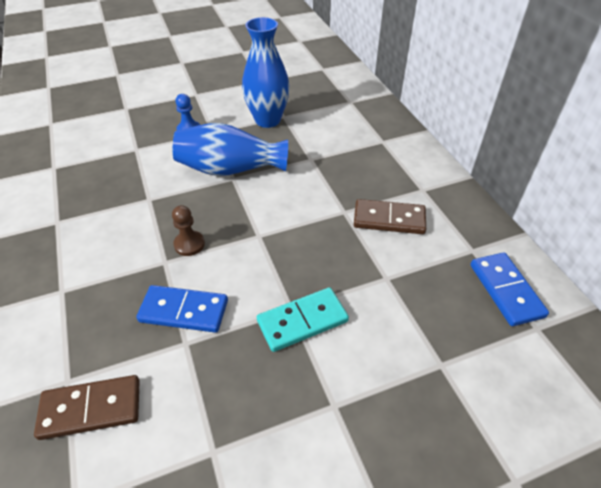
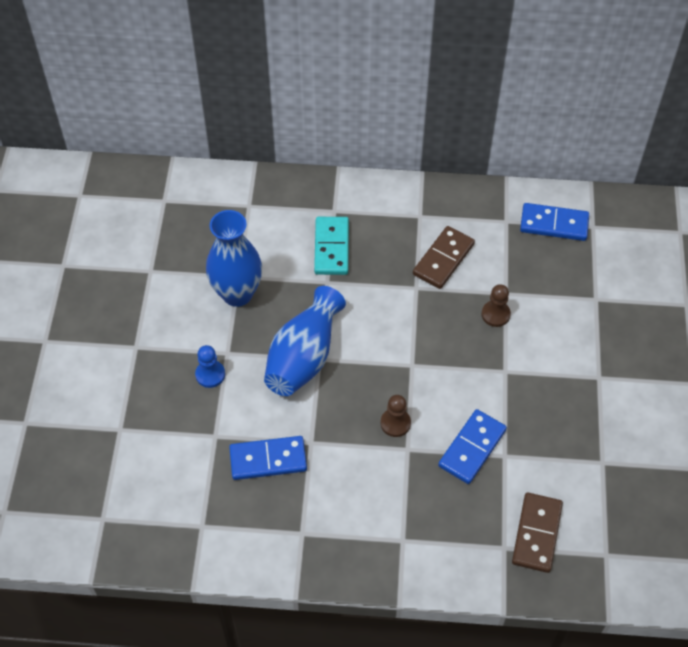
camera: 65 degrees left, 10 degrees up
(123, 181) = (268, 459): none -> blue domino
(302, 321) = (521, 368): turquoise domino -> turquoise domino (332, 247)
(355, 278) = (495, 314): none -> brown pawn

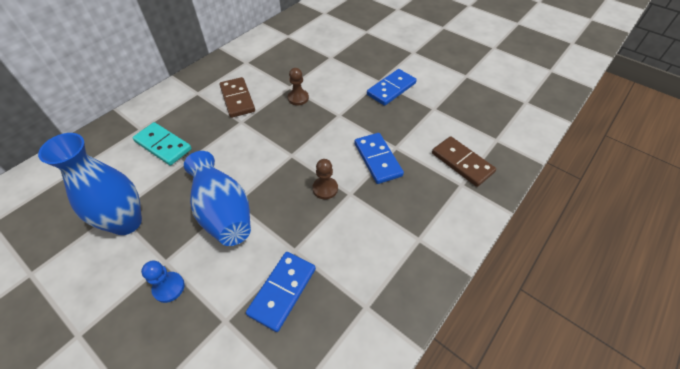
camera: 55 degrees left, 5 degrees down
(554, 224) = (270, 47): blue domino -> blue domino (391, 89)

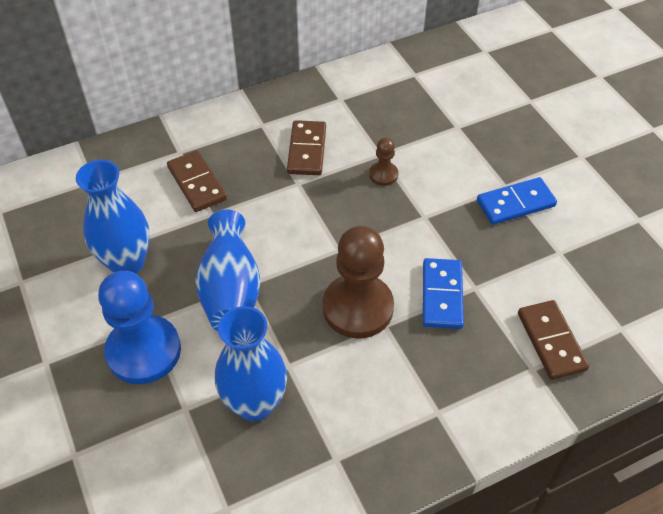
camera: 25 degrees right, 0 degrees up
(163, 145) = (197, 183): turquoise domino -> brown domino
(169, 287) = (144, 351): blue pawn -> blue pawn, size x2.16
(282, 291) = (255, 404): blue domino -> blue vase
(325, 189) = (358, 308): brown pawn -> brown pawn, size x2.16

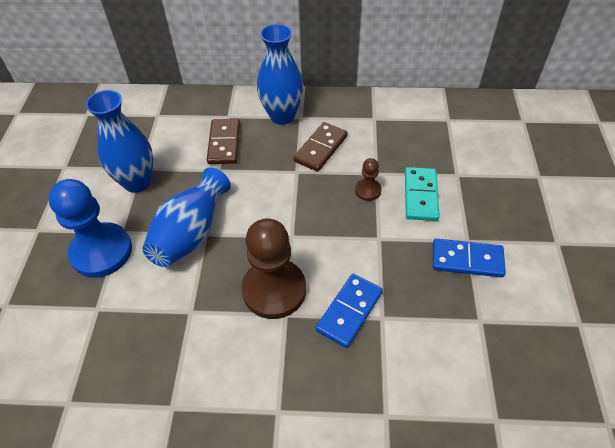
camera: 30 degrees right, 0 degrees up
(255, 404) = (145, 330): blue vase -> blue vase (282, 116)
(436, 160) = (420, 195): none -> turquoise domino
(551, 341) = (420, 399): brown domino -> none

